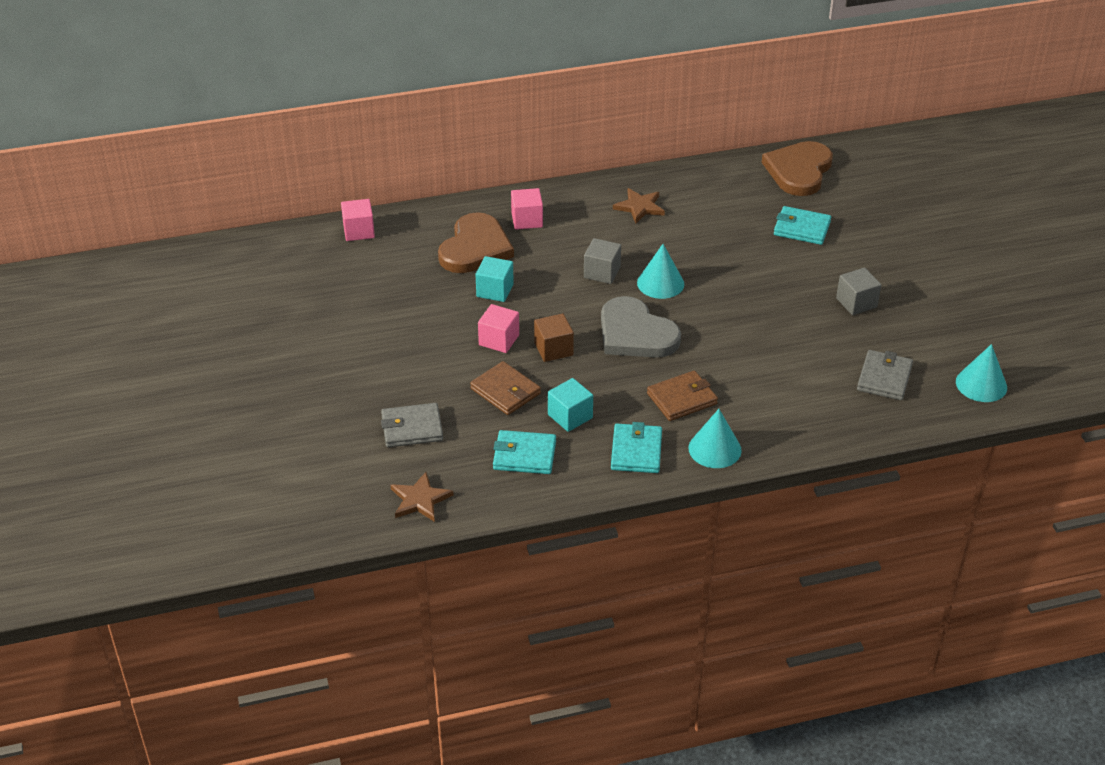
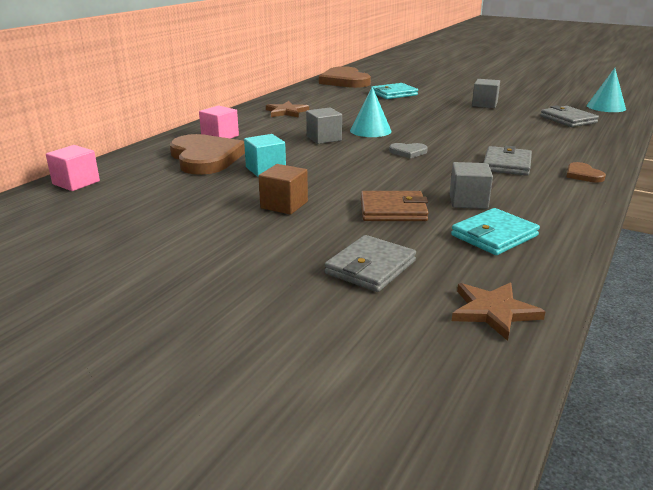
camera: 45 degrees left, 15 degrees down
(499, 340) = (324, 189): pink cube -> none
(553, 349) = (374, 177): brown cube -> brown cube (284, 205)
(570, 416) = (468, 201): turquoise cube -> grey cube
(635, 333) = (408, 152): grey heart -> grey heart, size x0.44
(636, 451) = (550, 197): turquoise wallet -> none
(682, 399) = (506, 164): brown wallet -> grey wallet
(714, 449) = (583, 175): turquoise cone -> brown heart

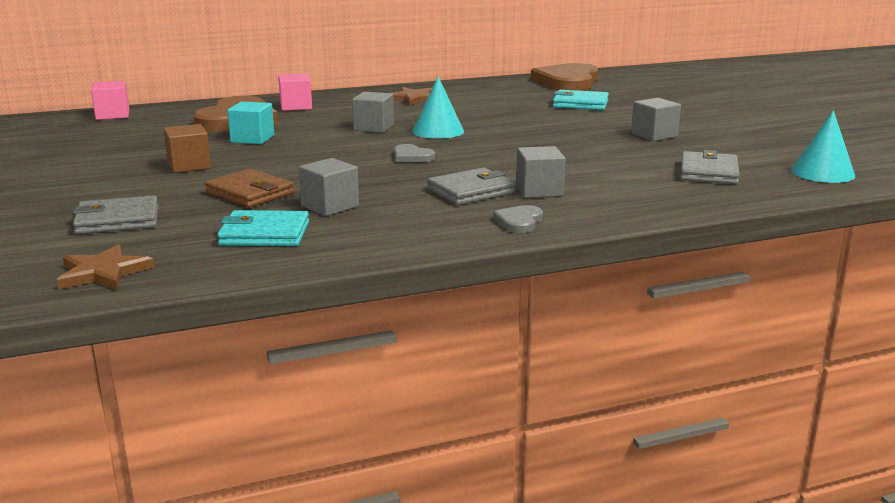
camera: 40 degrees right, 5 degrees down
(535, 153) = (539, 191): none -> grey cube
(583, 175) = (519, 221): brown heart -> grey heart

